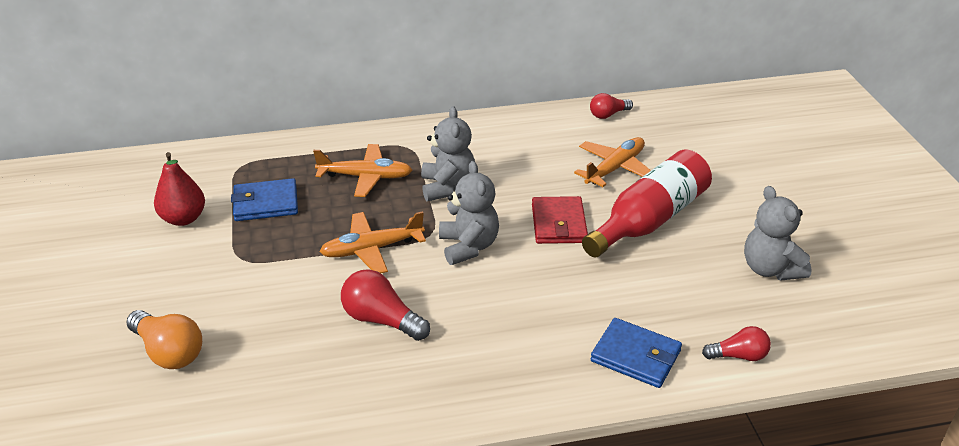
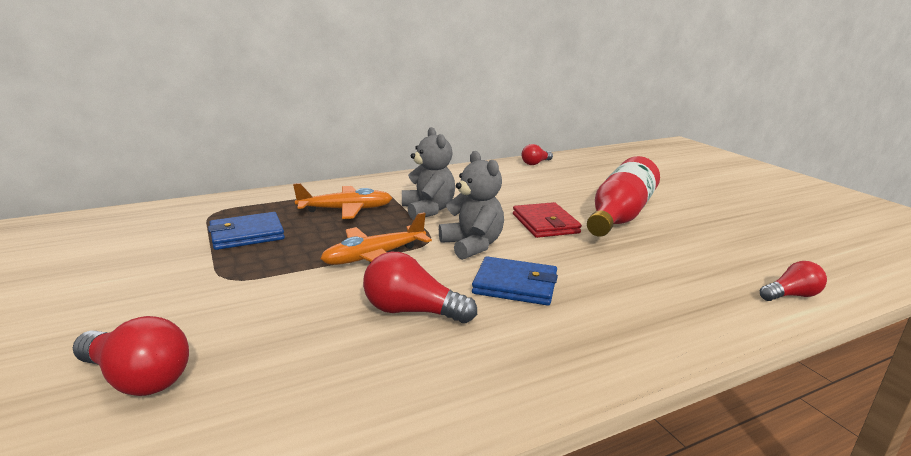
camera: 15 degrees left, 15 degrees down
(169, 352) = (138, 378): orange light bulb -> red light bulb
(183, 218) = (152, 253): red pear -> none
(614, 168) = (565, 189): orange plane -> none
(635, 356) = (699, 308): blue wallet -> blue wallet (515, 285)
(770, 269) = (748, 234): grey teddy bear -> none

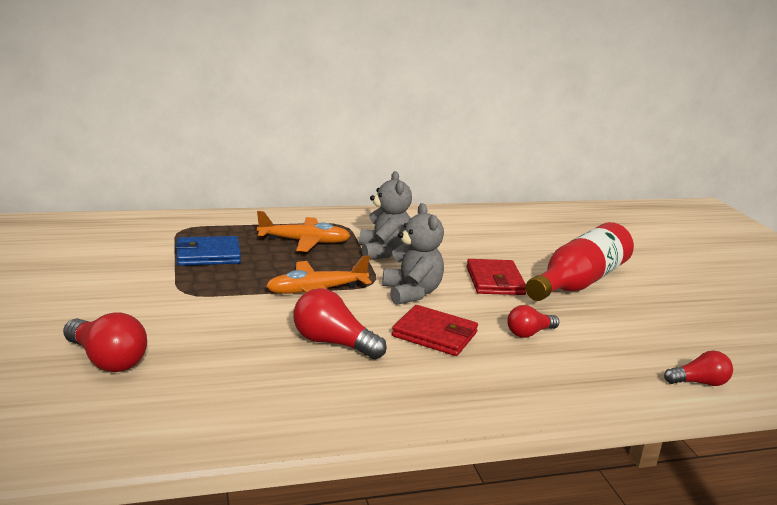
camera: 10 degrees right, 0 degrees up
(515, 285) = (434, 334): blue wallet -> red wallet
(535, 163) = (521, 213): red light bulb -> red light bulb (529, 333)

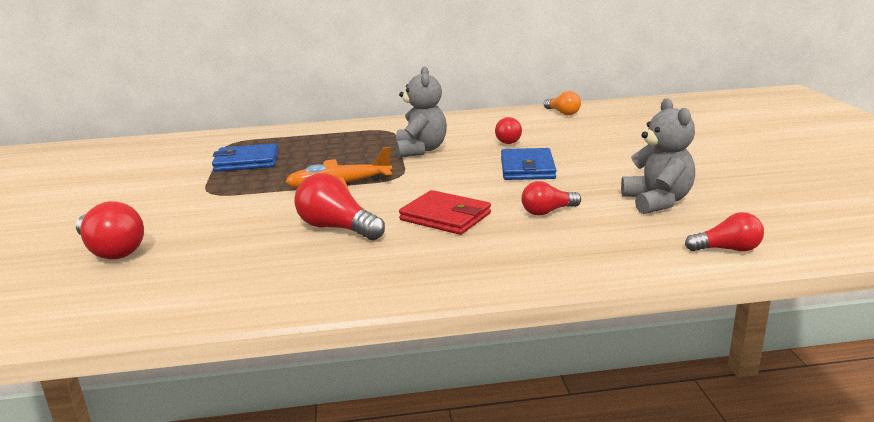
camera: 10 degrees right, 0 degrees up
(304, 241) = (344, 146): orange plane -> none
(411, 293) = (435, 182): grey teddy bear -> grey teddy bear (657, 202)
(464, 246) = (506, 140): none -> red light bulb
(495, 281) = (527, 168): red wallet -> blue wallet
(508, 216) = (563, 113): none -> orange light bulb
(579, 282) = (619, 165): red bottle -> none

